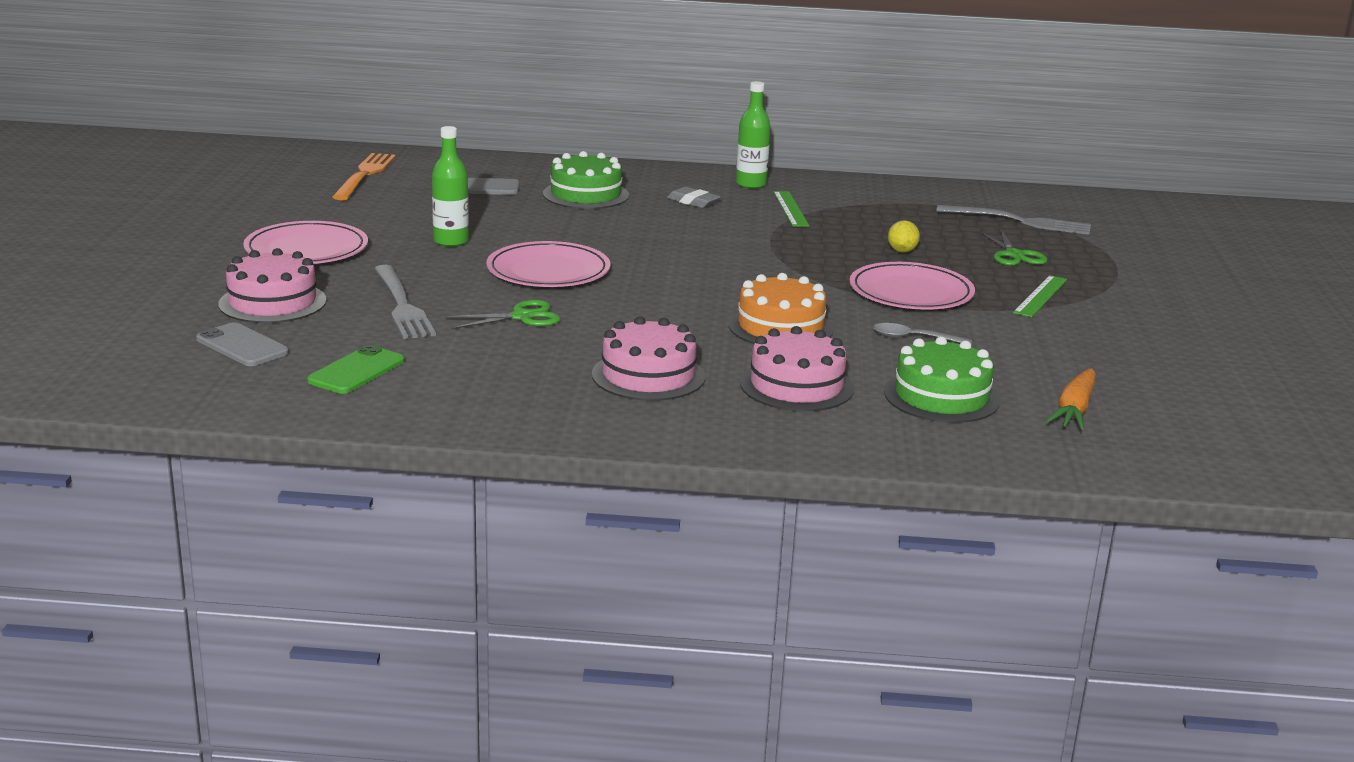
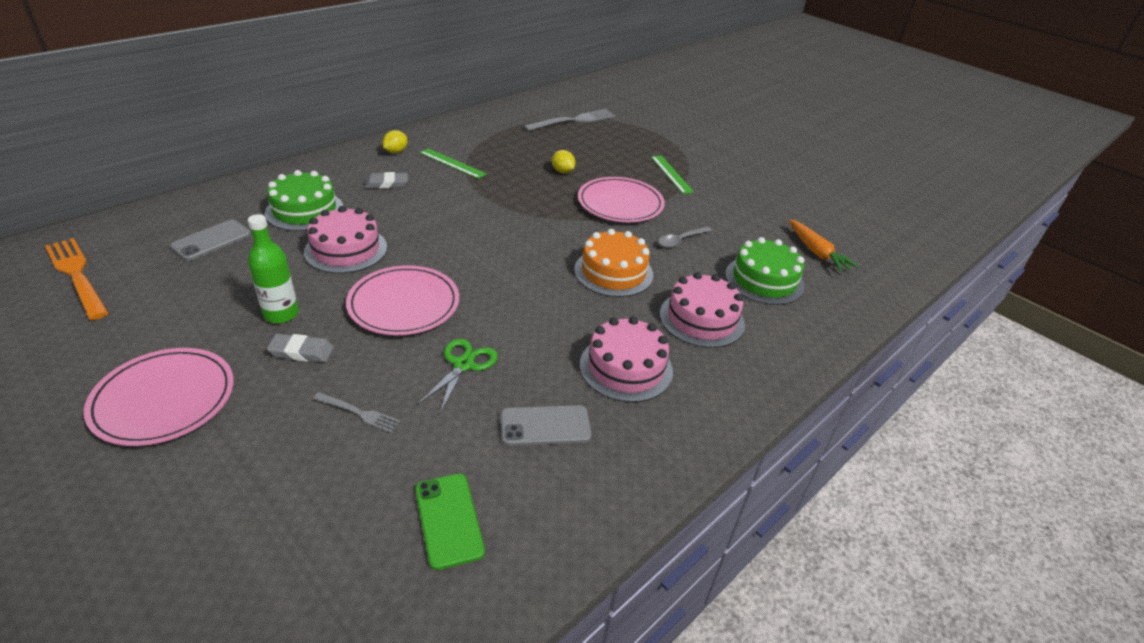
camera: 50 degrees left, 15 degrees up
(242, 346) = (301, 572): grey phone -> grey phone (545, 426)
(272, 302) = (238, 490): pink cake -> pink cake (346, 249)
(402, 305) = (359, 413): grey fork -> grey fork, size x0.52
(426, 264) = (301, 351): none -> grey eraser
(751, 184) = (396, 152): green bottle -> yellow lemon
(1014, 255) = (613, 148): green scissors -> none

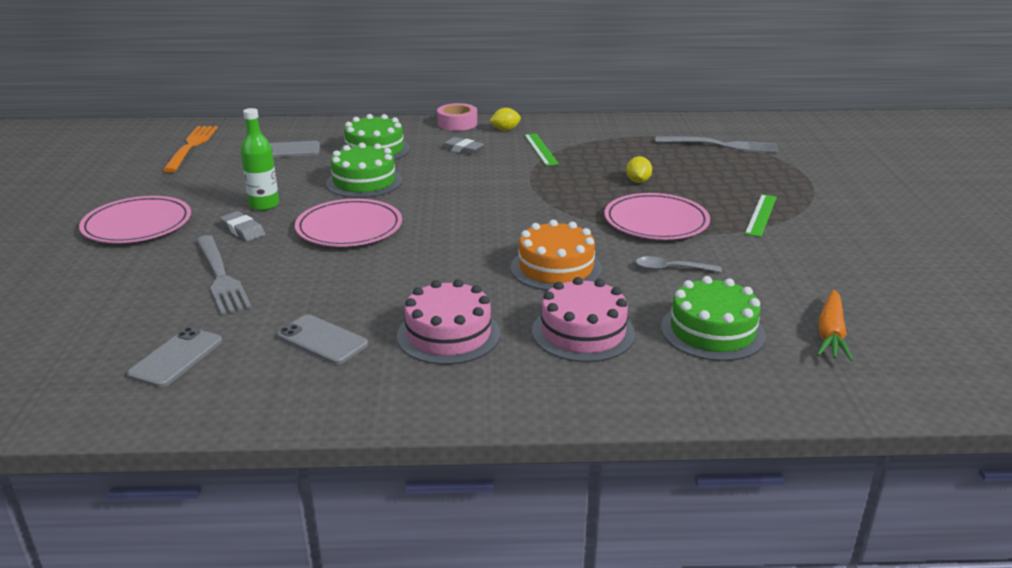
camera: 45 degrees right, 10 degrees down
(343, 157) = (457, 123): none -> pink tape
(346, 249) = (364, 182): pink cake -> green cake
(359, 413) = (221, 277): grey fork -> grey fork, size x1.92
(449, 520) = (176, 358): green phone -> grey phone
(464, 364) = (329, 279): green scissors -> none

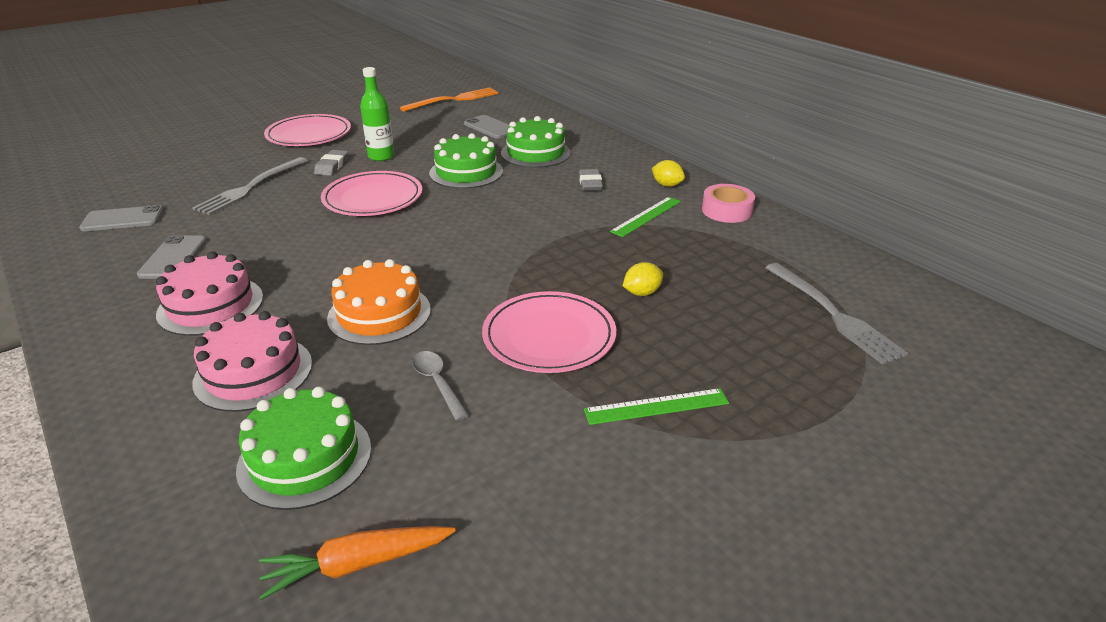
camera: 55 degrees right, 5 degrees up
(457, 123) = (646, 161): pink tape -> pink tape (726, 210)

